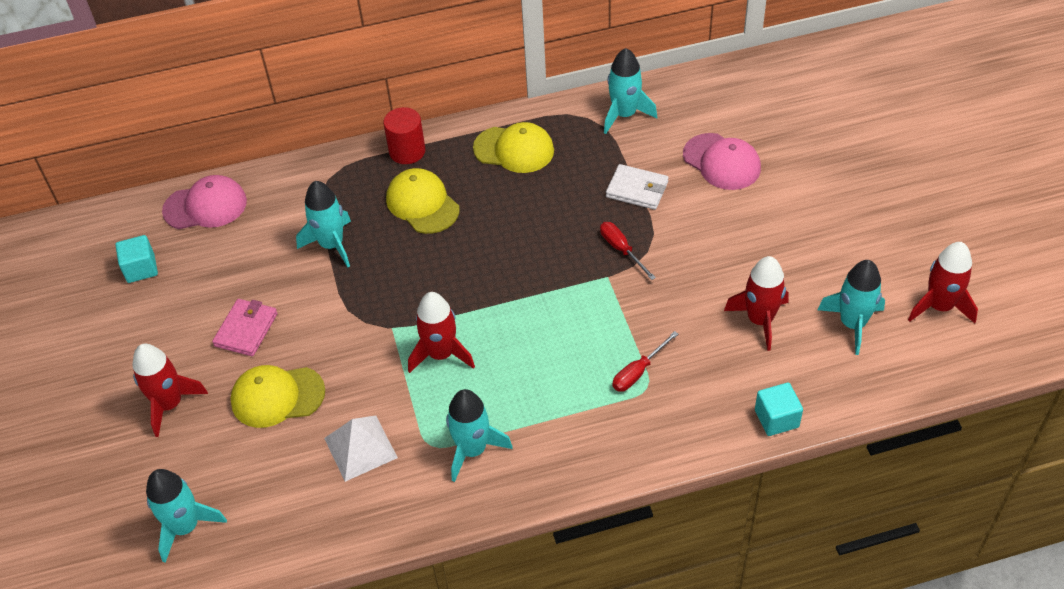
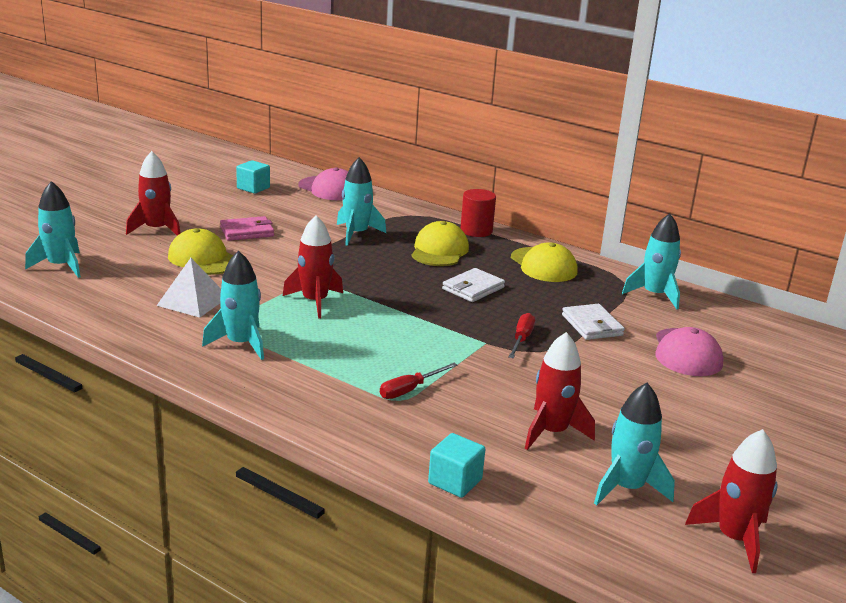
camera: 45 degrees right, 25 degrees down
(513, 226) = (473, 288): none -> white wallet
(638, 372) = (410, 389): red screwdriver -> red screwdriver turned 45 degrees counterclockwise

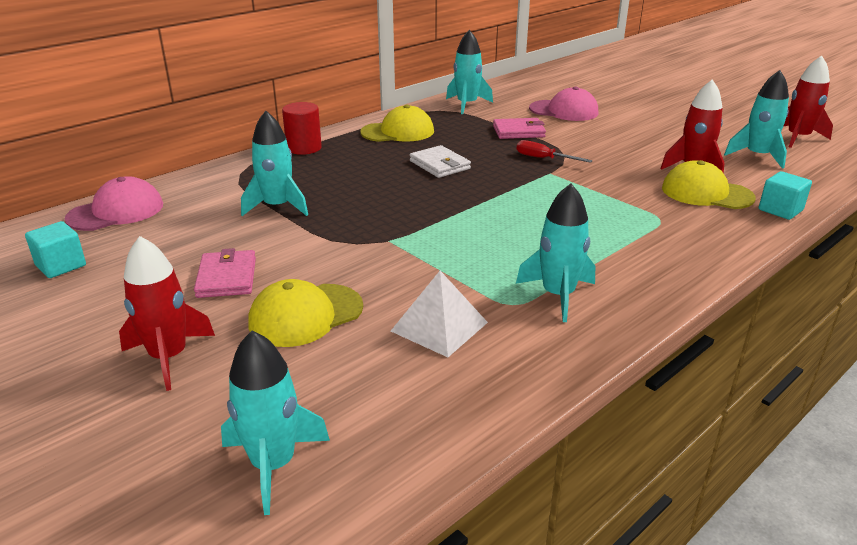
camera: 75 degrees left, 5 degrees up
(315, 302) = (455, 244): red rocket -> none
(410, 389) = (641, 212): red screwdriver -> none
(439, 250) = (345, 169): yellow cap -> yellow cap (706, 193)
(592, 325) = (518, 131): white wallet -> pink wallet

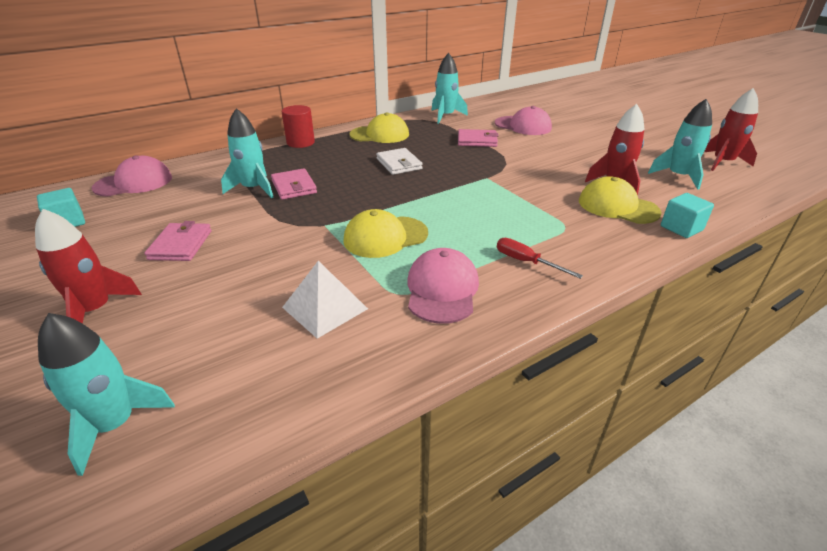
camera: 10 degrees right, 5 degrees up
(305, 315) = (222, 285): yellow cap -> yellow cap (385, 237)
(326, 201) = (294, 187): none -> pink wallet
(544, 159) = (487, 165): red screwdriver -> red screwdriver (526, 262)
(558, 295) = (442, 289): turquoise rocket -> pink cap

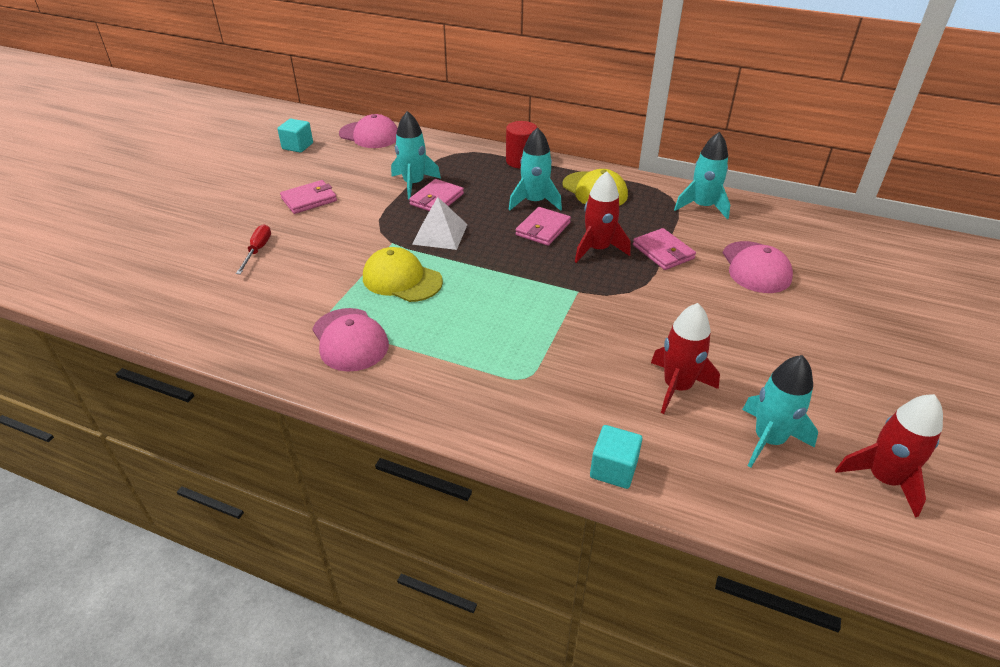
camera: 55 degrees right, 5 degrees up
(95, 310) = (219, 212): red rocket -> red rocket (598, 249)
(115, 424) = (136, 276): turquoise rocket -> turquoise rocket (534, 202)
(325, 308) = (284, 295): white pyramid -> white pyramid (440, 234)
(399, 164) = (543, 229): white wallet -> pink wallet
(442, 289) = (350, 340): pink cap -> pink cap turned 90 degrees clockwise
(526, 262) = (432, 372): red screwdriver -> red screwdriver (257, 250)
(617, 206) = (614, 404): yellow cap -> none

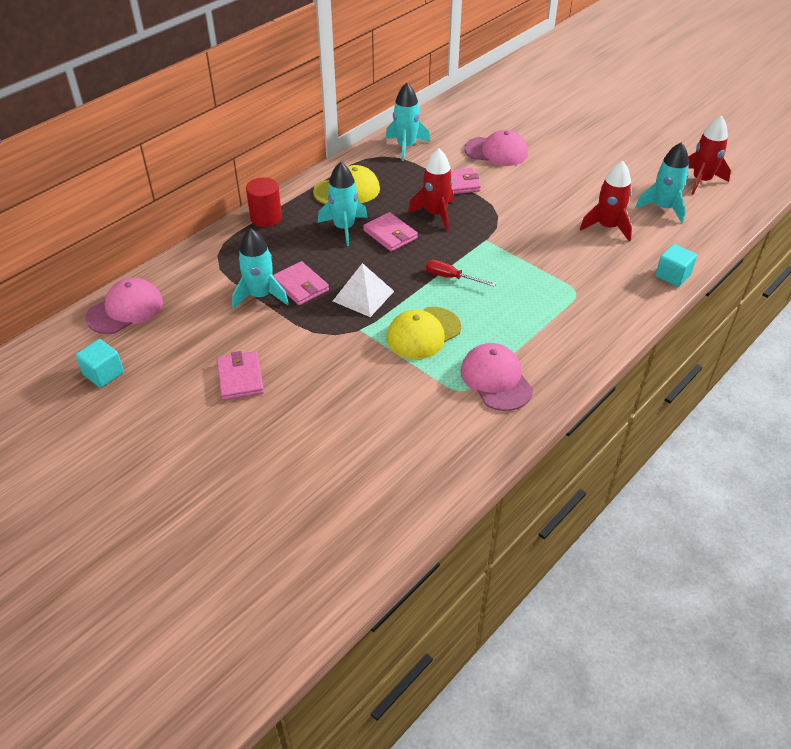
camera: 70 degrees left, 5 degrees up
(257, 250) = (320, 429): red screwdriver -> red screwdriver (451, 277)
(350, 340) = (496, 379): pink cap -> pink cap turned 105 degrees counterclockwise

